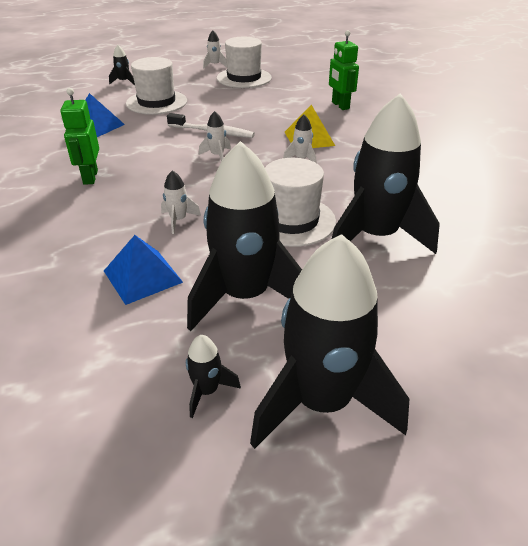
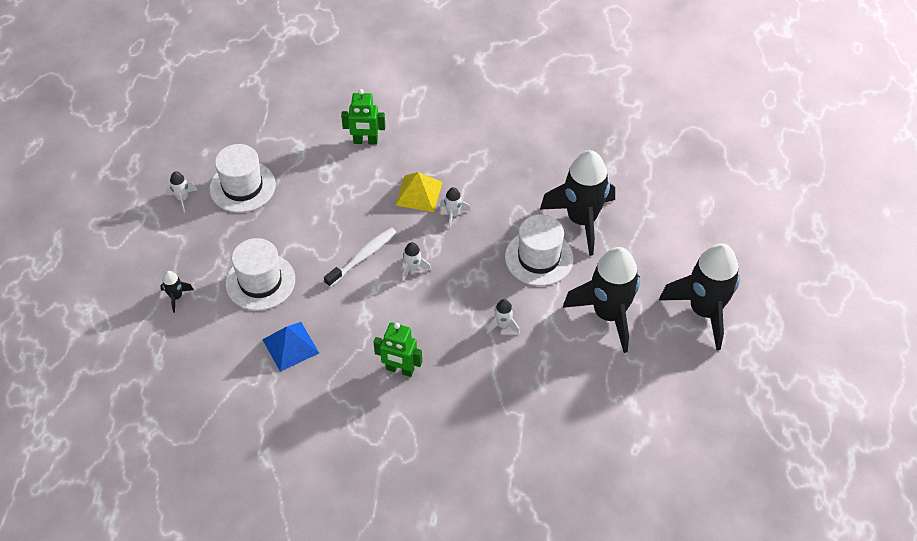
camera: 65 degrees left, 15 degrees up
(143, 276) = (562, 363): blue pyramid -> none
(207, 391) = (676, 357): black rocket -> none

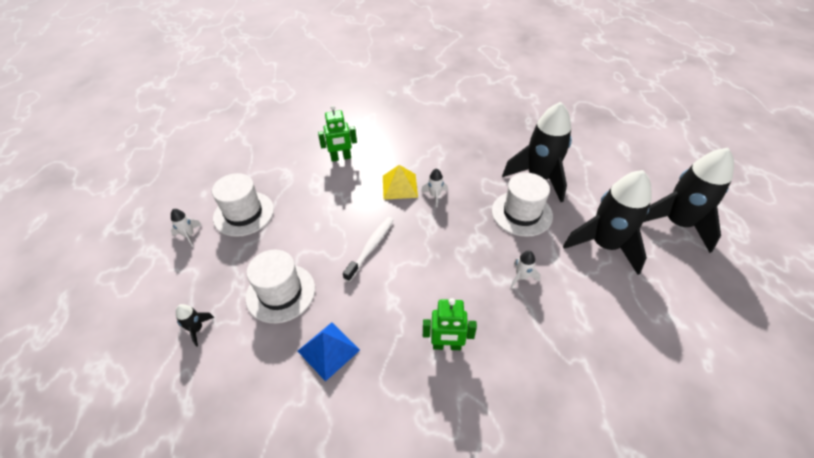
camera: 15 degrees left, 5 degrees down
(413, 269) = (420, 247): white rocket -> none

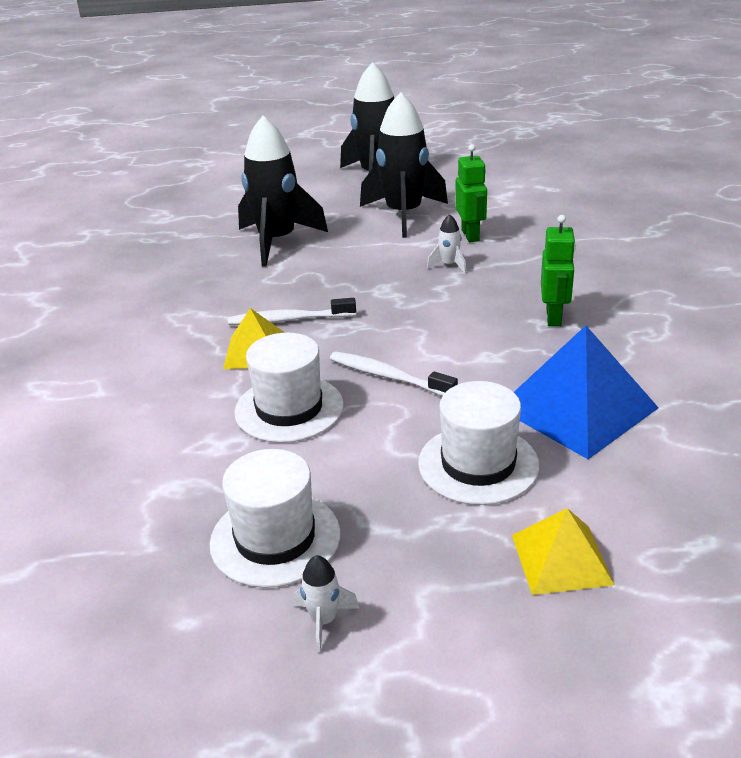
camera: 85 degrees left, 15 degrees down
(197, 329) = (561, 559): black rocket -> yellow pyramid
(328, 350) = (577, 407): blue pyramid -> blue pyramid, size x1.70
(341, 158) = (152, 417): green robot -> green robot (470, 235)
(435, 196) = (289, 320): white rocket -> white toothbrush
(522, 213) = (342, 257): white hat -> white hat (289, 409)

